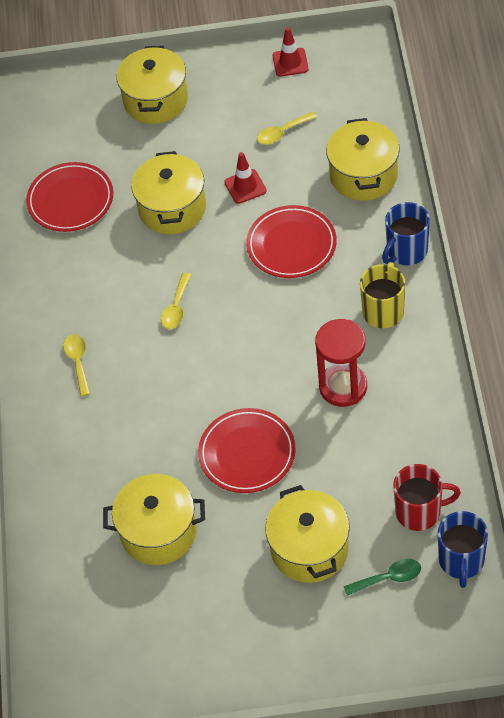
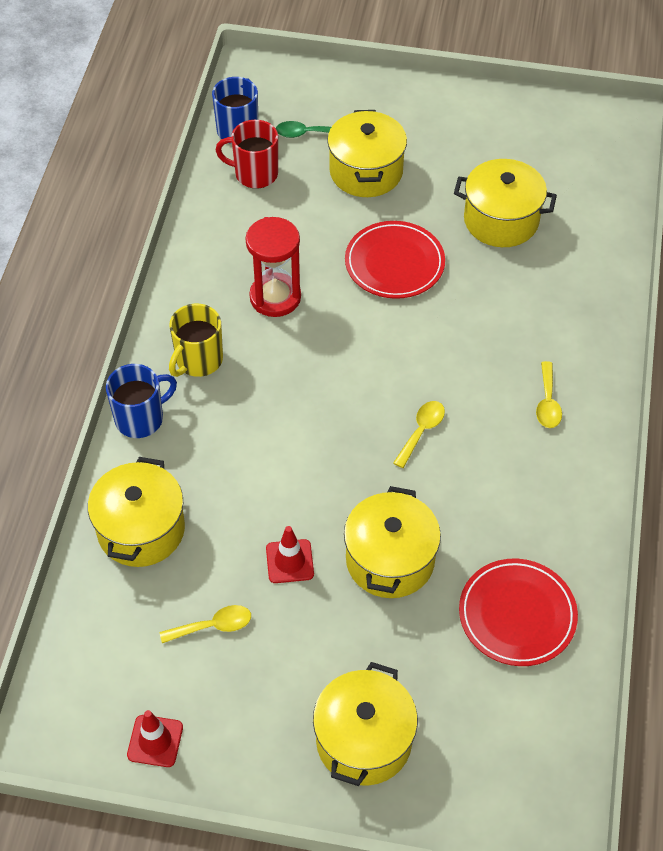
camera: 170 degrees left, 0 degrees up
(291, 245) = (264, 466): red plate -> none

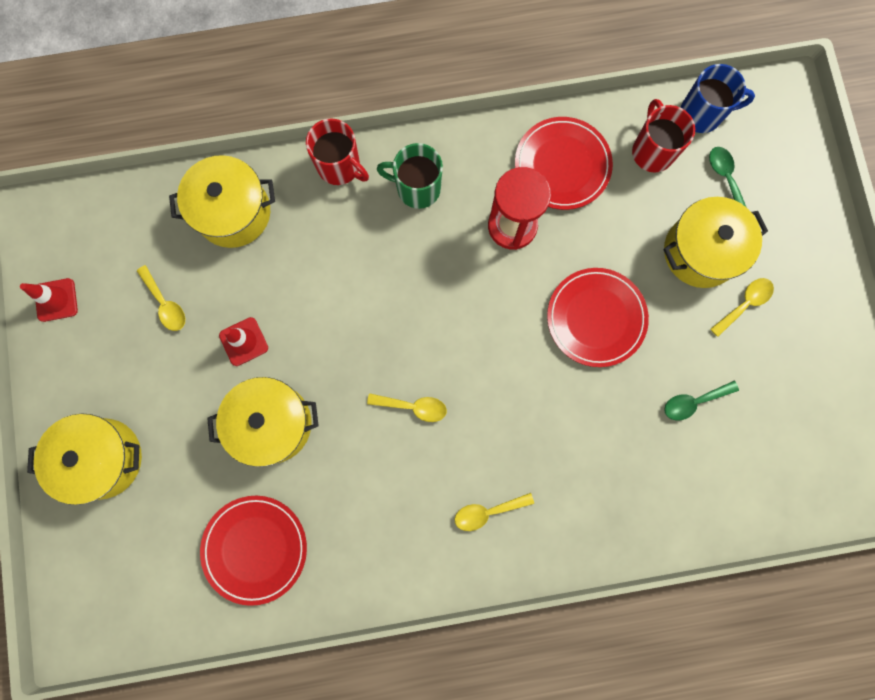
camera: 70 degrees right, 25 degrees up
(141, 418) = (340, 166): blue mug -> red mug
(198, 360) = (417, 188): yellow mug -> green mug
(234, 241) = (562, 165): none -> red plate
(427, 158) = (744, 304): none -> yellow spoon
(501, 220) = (693, 402): yellow pot -> green spoon

